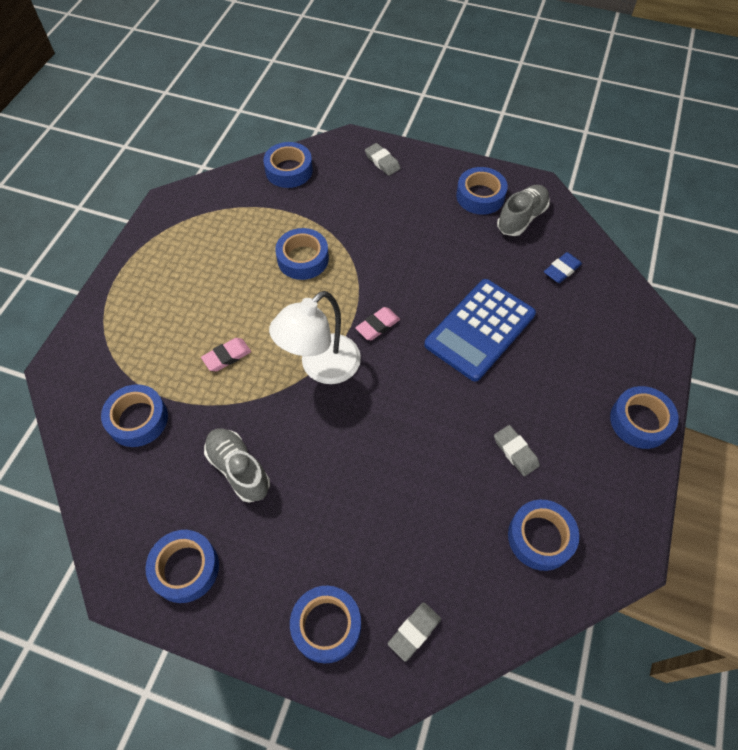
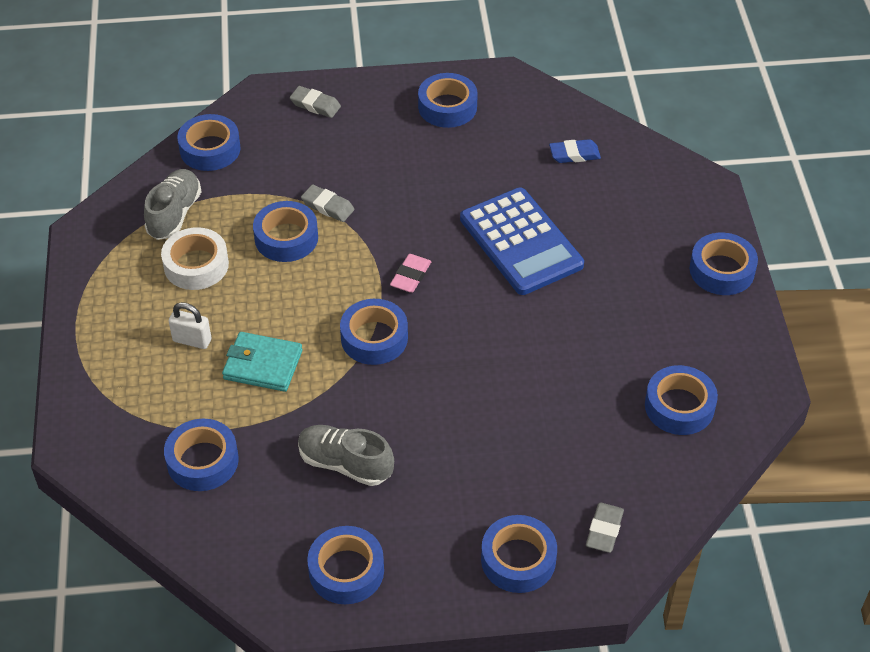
camera: 25 degrees left, 10 degrees down
(189, 315) = (192, 340): none -> white padlock
(227, 256) = (196, 265): none -> white tape
(227, 356) = (263, 365): pink eraser -> turquoise wallet
(321, 367) = (374, 338): white lamp -> blue tape
(480, 329) = (521, 242): blue calculator -> blue calculator turned 45 degrees counterclockwise
(515, 452) = (617, 342): grey eraser -> grey eraser (327, 206)
(521, 218) = (505, 116): grey shoe -> grey shoe (174, 214)
(562, 270) = (574, 154): blue eraser -> blue eraser turned 60 degrees clockwise

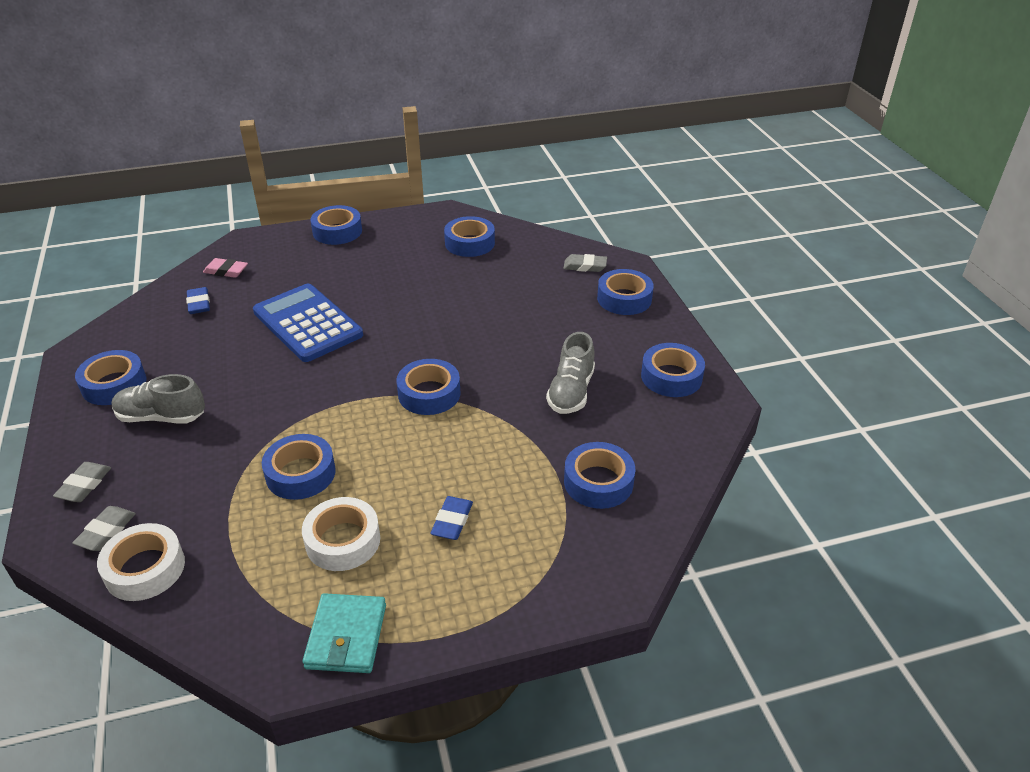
camera: 100 degrees left, 10 degrees down
(174, 214) = (259, 579): grey shoe -> grey shoe (161, 417)
(192, 340) = (452, 521): white padlock -> blue eraser
(210, 149) = (145, 569): blue tape -> white tape
(263, 365) = (474, 461): turquoise wallet -> turquoise wallet (346, 636)
(327, 206) = (254, 449): grey eraser -> grey eraser (106, 531)
(410, 276) = (351, 381): pink eraser -> pink eraser (226, 271)
(521, 242) = (307, 323): blue calculator -> blue calculator turned 90 degrees counterclockwise

